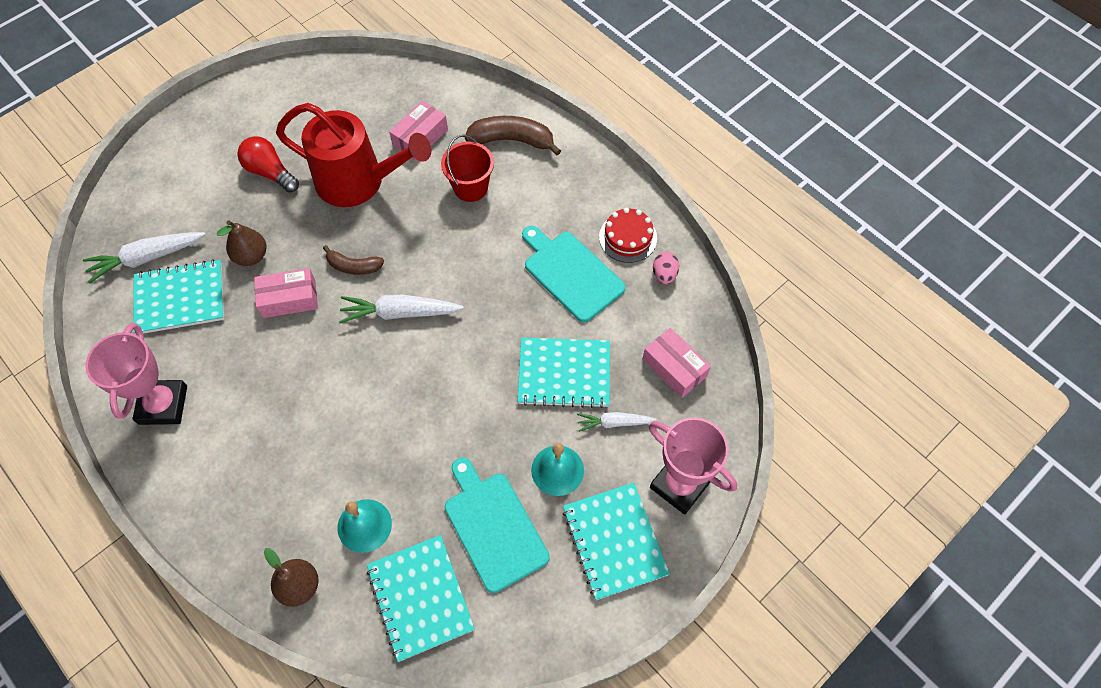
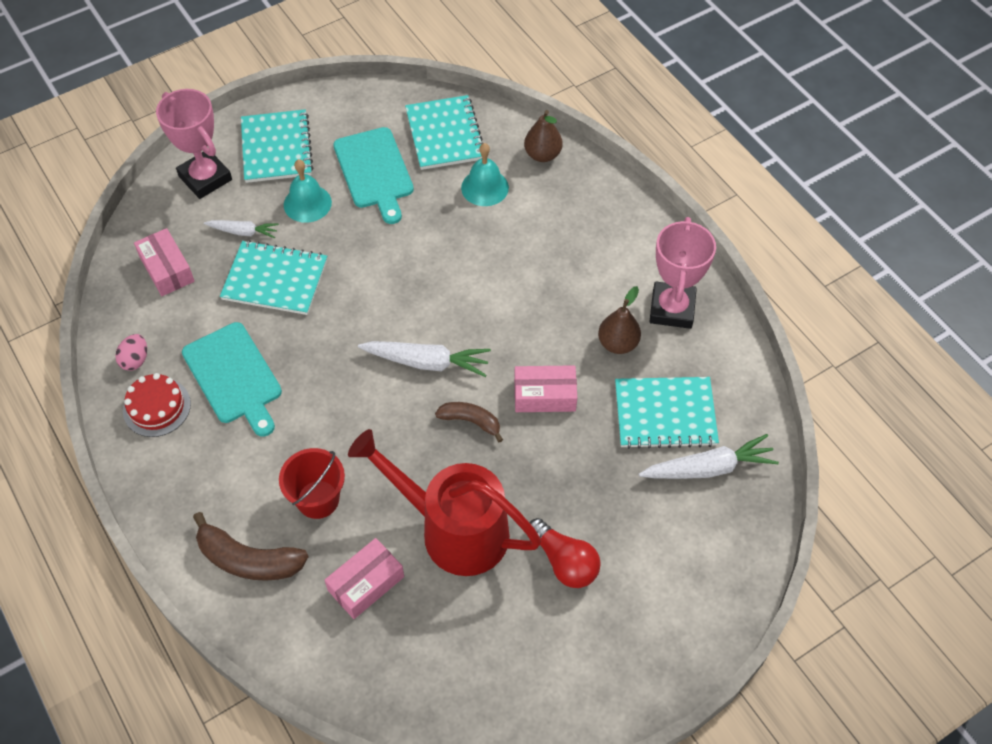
camera: 170 degrees left, 5 degrees down
(251, 256) = (587, 451): brown pear -> brown pear (618, 343)

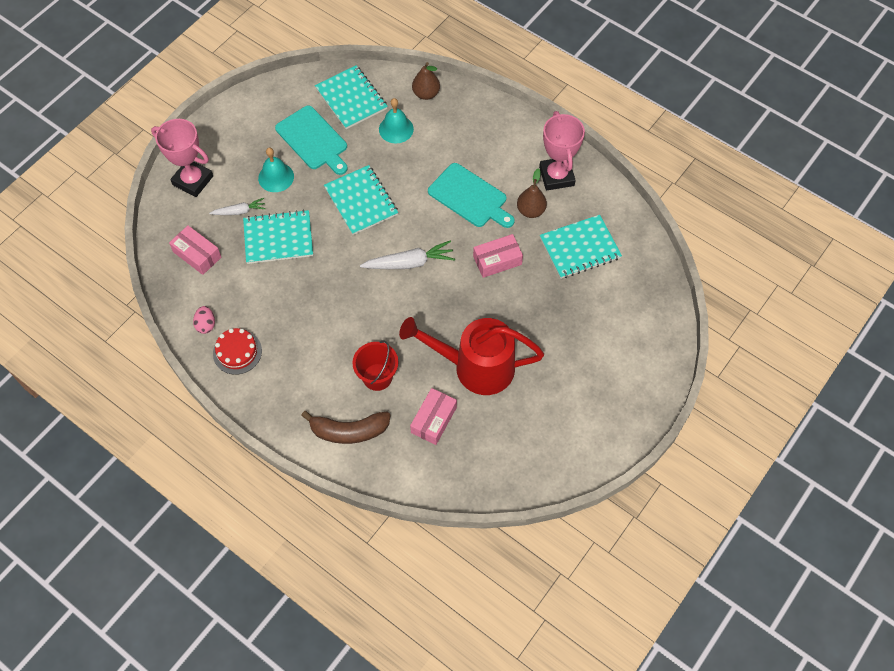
camera: 20 degrees left, 5 degrees up
(234, 376) = (281, 314): turquoise cutting board -> turquoise cutting board (470, 197)
(276, 148) = (235, 143): turquoise notebook -> turquoise notebook (361, 201)
(471, 421) = (456, 293): brown banana -> none
(564, 562) = (554, 363): red light bulb -> none
(708, 468) = (621, 274): white carrot -> none

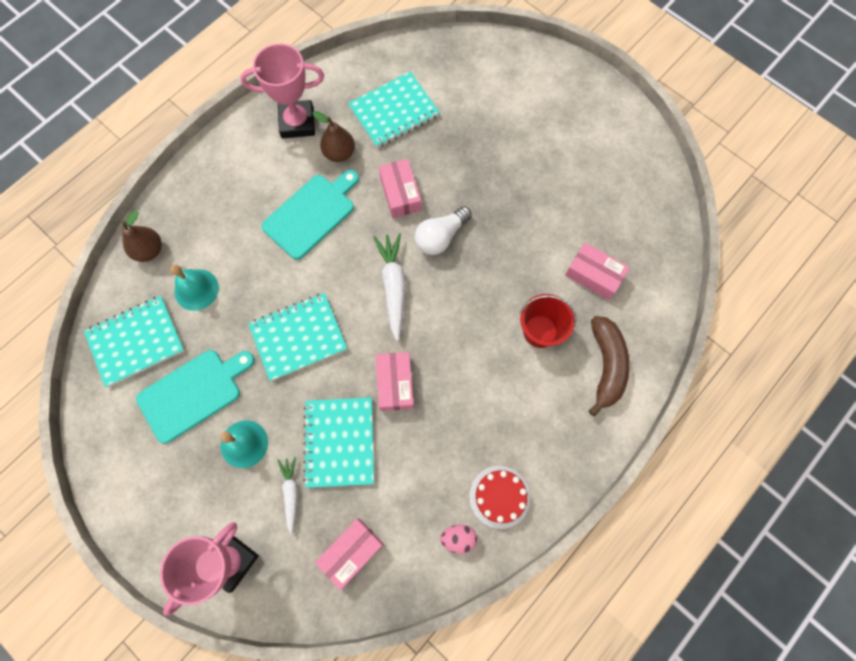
camera: 85 degrees left, 10 degrees up
(326, 271) = (395, 384): none -> pink box
(458, 294) = (440, 237): none -> white light bulb
(474, 367) = (531, 229): red watering can -> none
(580, 248) = (394, 111): turquoise notebook -> turquoise notebook turned 75 degrees clockwise

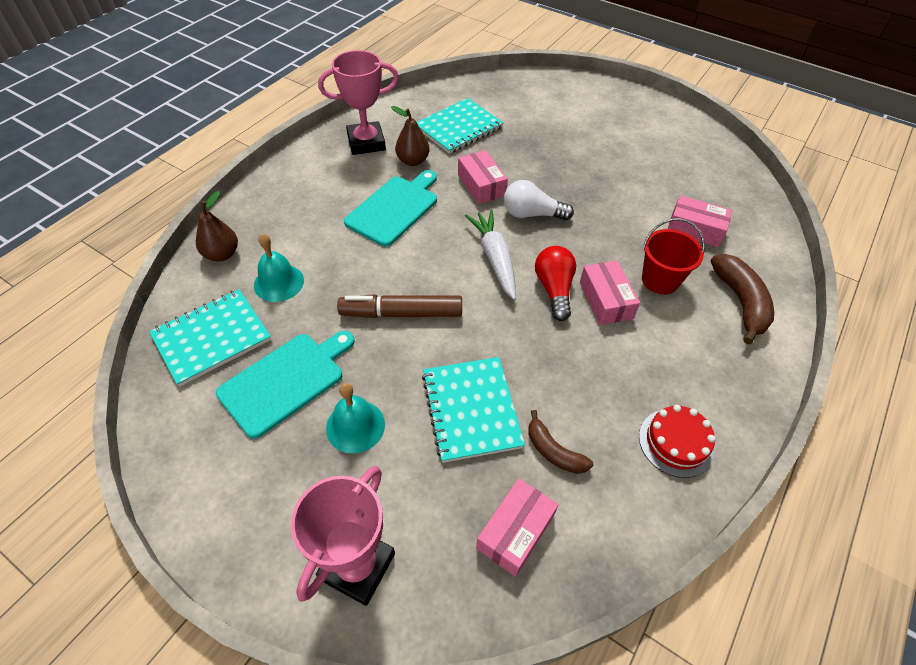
camera: 10 degrees left, 20 degrees down
(291, 493) = (423, 473): white carrot -> none
(298, 337) = (401, 313): turquoise notebook -> brown marker
(395, 384) = (520, 344): pink box -> pink box (605, 300)
(397, 490) = (553, 451): none -> brown banana
(439, 329) = (554, 289): none -> red light bulb
(440, 237) = (531, 214): white light bulb -> white light bulb turned 60 degrees clockwise
(458, 538) = (643, 495): pink egg -> none

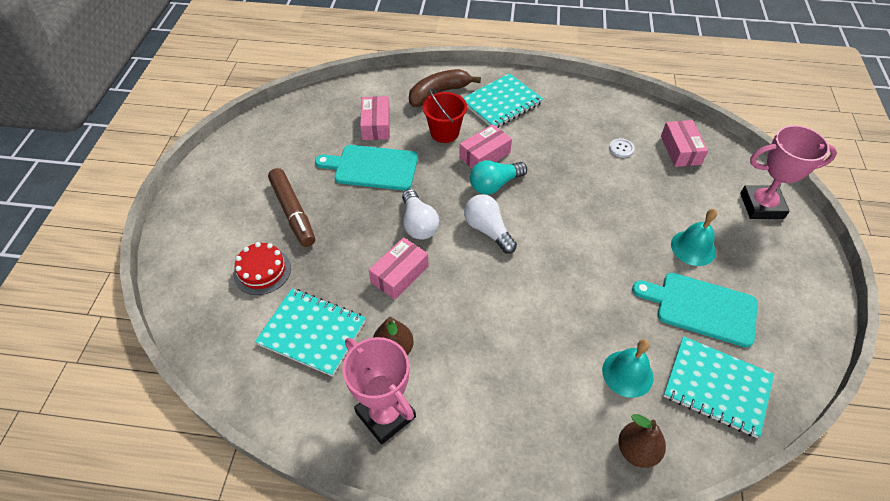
camera: 115 degrees left, 0 degrees up
(394, 208) = (475, 330): turquoise cutting board -> turquoise cutting board (372, 167)
(401, 313) = (587, 266): brown marker -> brown marker (293, 212)
(471, 409) = (628, 194): turquoise notebook -> turquoise notebook (501, 103)
(494, 258) = (488, 230): white carrot -> white light bulb
(515, 531) = (680, 150): pink box -> pink box turned 75 degrees clockwise
(553, 451) = (621, 148): brown banana -> white button
(554, 289) = (494, 185): red light bulb -> turquoise light bulb
(676, 442) = (570, 102): red cake -> red cake (262, 271)

